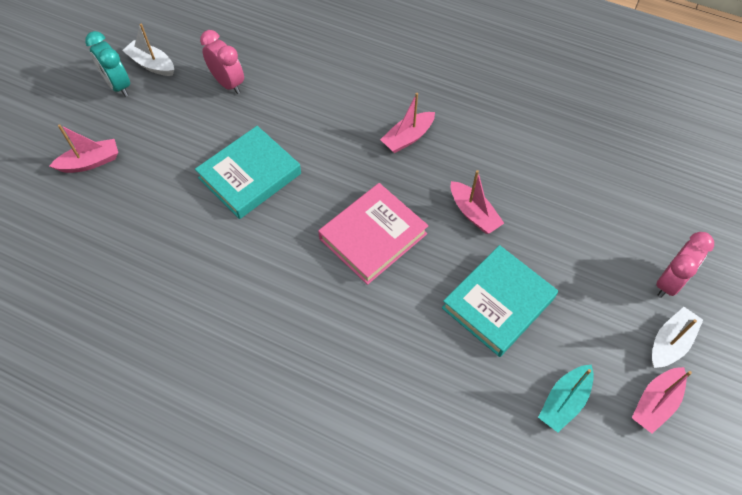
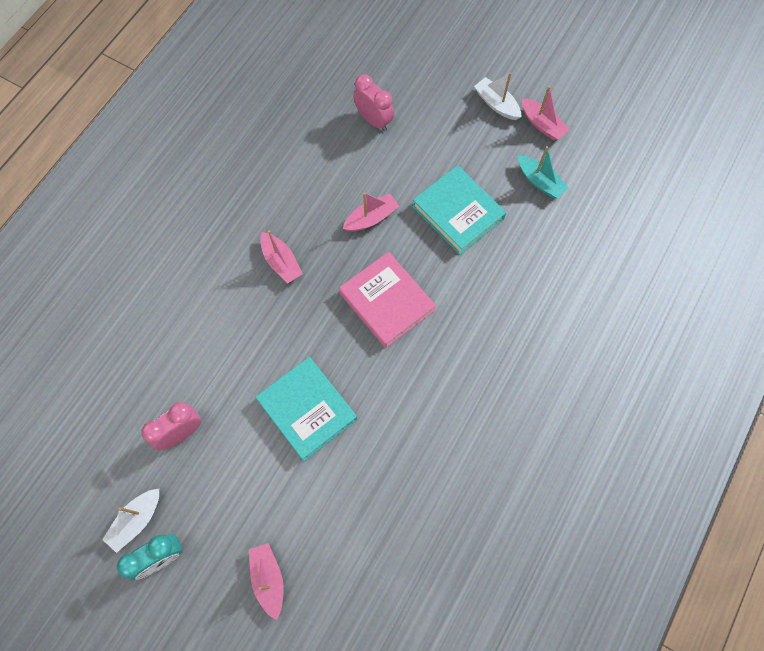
camera: 85 degrees left, 10 degrees up
(669, 282) = (447, 92): pink clock -> pink clock (374, 120)

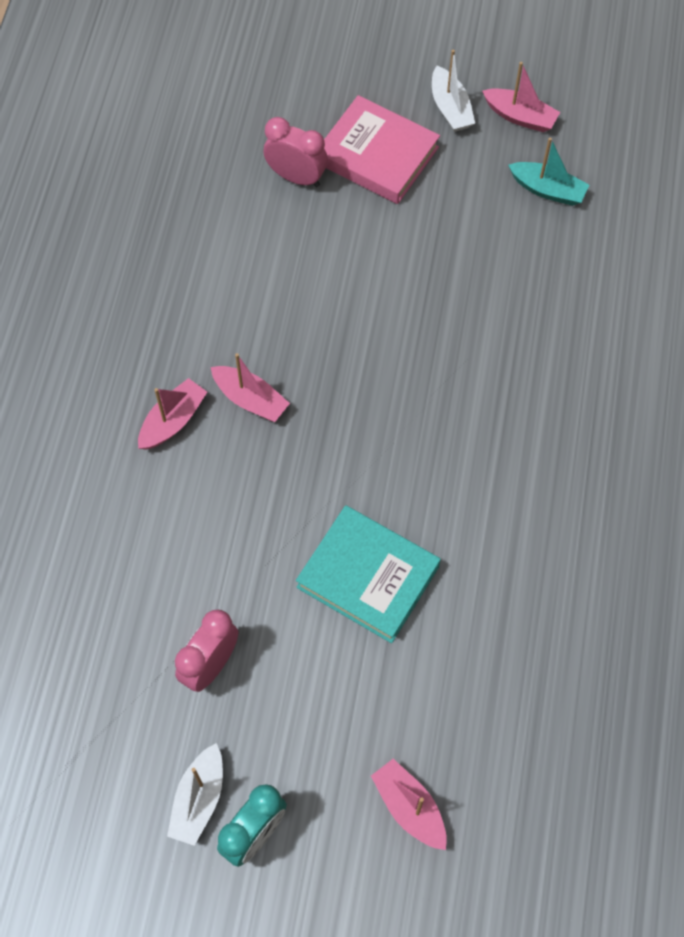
camera: 20 degrees left, 5 degrees down
(371, 218) = (347, 304): pink boat -> pink boat (173, 421)
(386, 302) = (414, 405): pink book -> pink book (377, 155)
(458, 212) = (458, 261): turquoise book -> none
(496, 104) = (450, 108): white boat -> white boat turned 135 degrees counterclockwise

